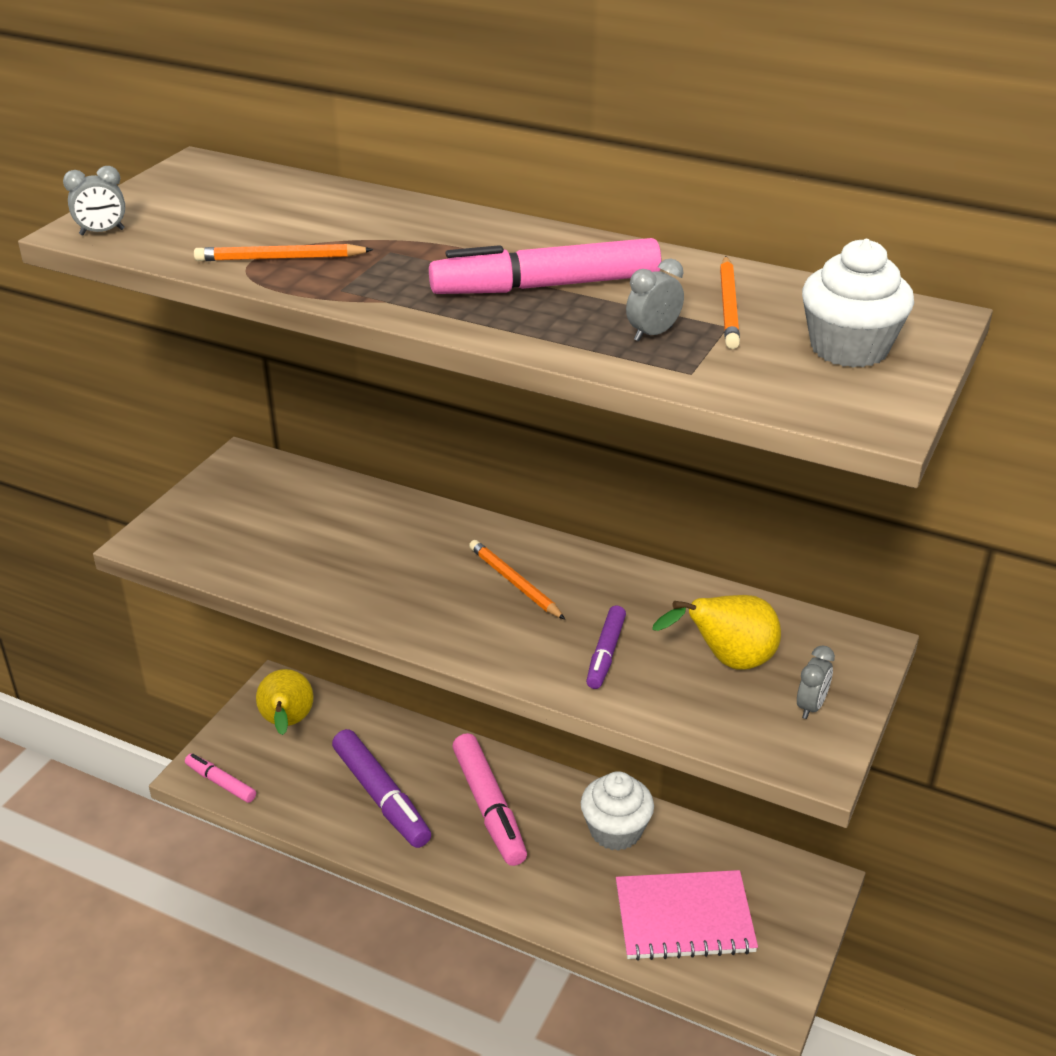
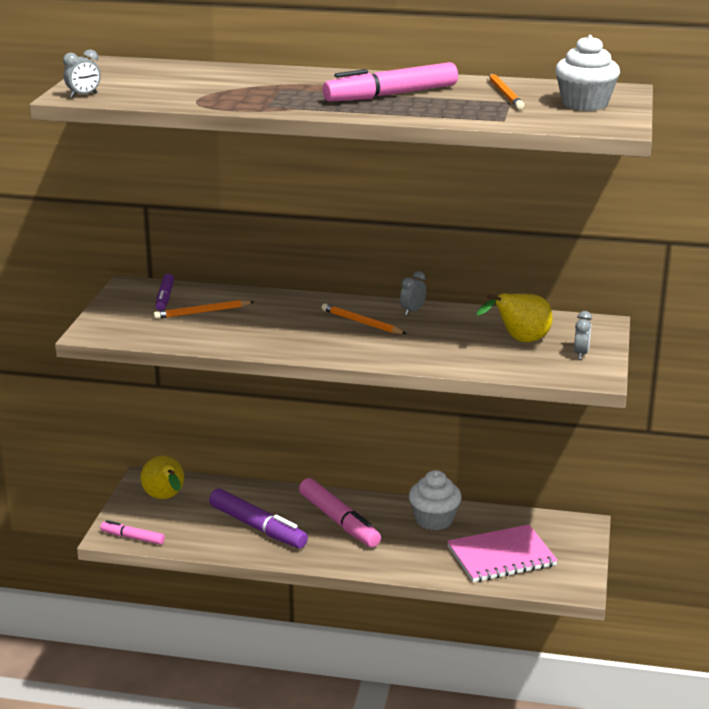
camera: 15 degrees left, 10 degrees down
(280, 258) = (214, 97): orange pencil -> orange pencil (202, 312)
(606, 653) = (441, 347): purple marker -> purple marker (165, 297)
(653, 334) = (470, 108): grey clock -> grey clock (412, 311)

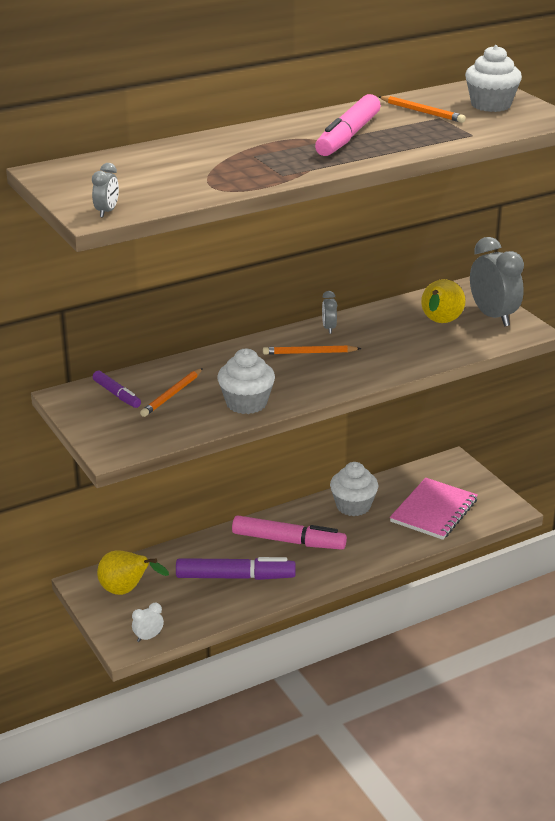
camera: 40 degrees left, 5 degrees up
(133, 538) = (148, 637): pink marker -> white clock
(244, 339) = (246, 403): none -> white cupcake
(581, 354) = (493, 317): grey clock -> grey clock, size x2.14

